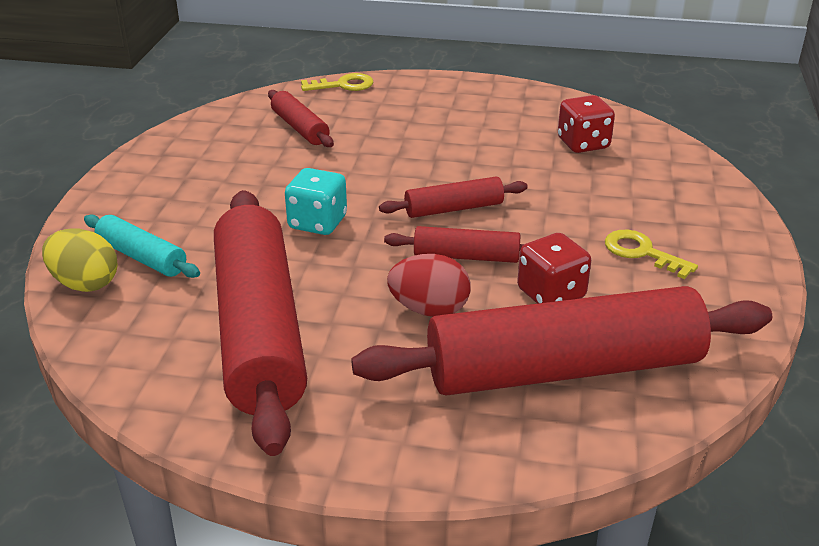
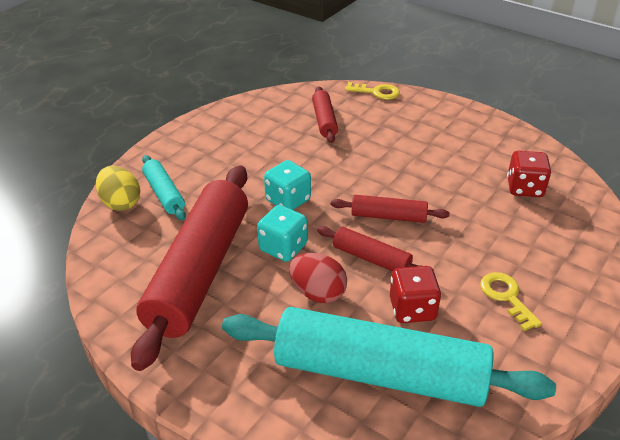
camera: 25 degrees right, 5 degrees up
(350, 274) = (283, 248): none -> turquoise dice
(563, 369) = (379, 374): red rolling pin -> turquoise rolling pin

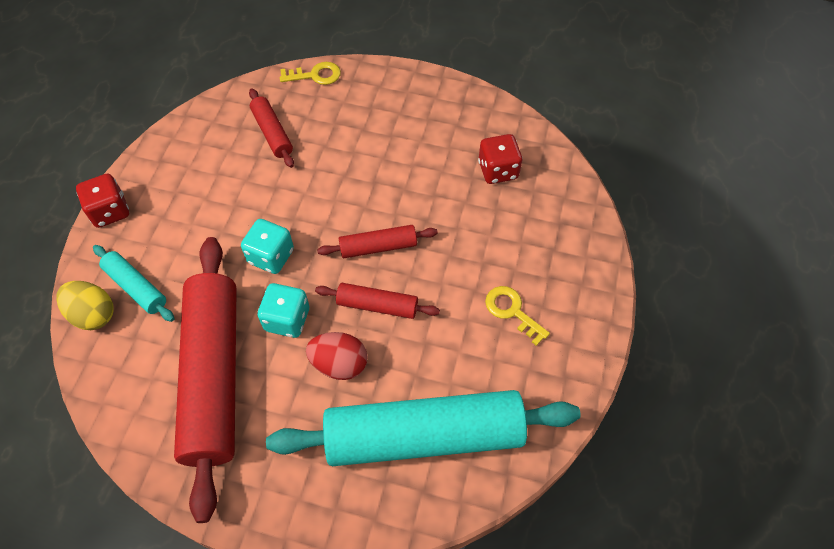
camera: 20 degrees left, 20 degrees up
(412, 309) = (432, 353): red dice -> red dice (110, 211)

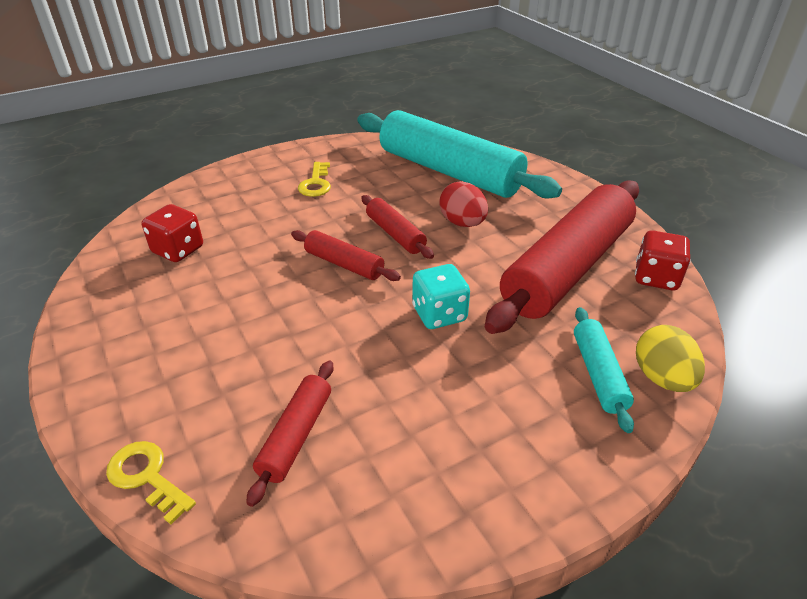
camera: 135 degrees left, 20 degrees down
(110, 211) = (583, 486): red dice -> red dice (656, 278)
(287, 319) = (473, 266): turquoise dice -> none

